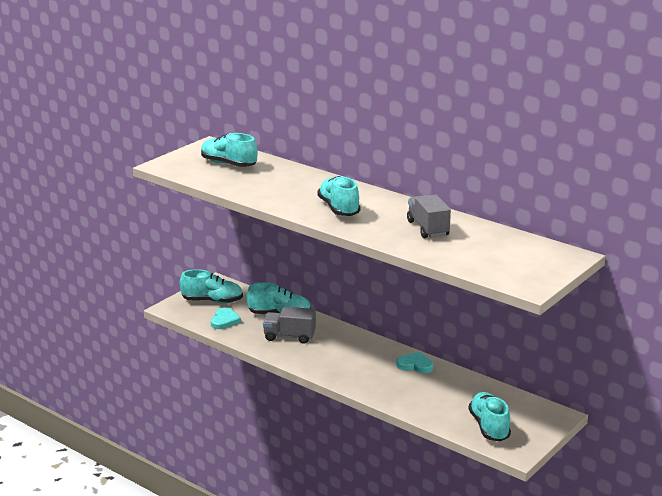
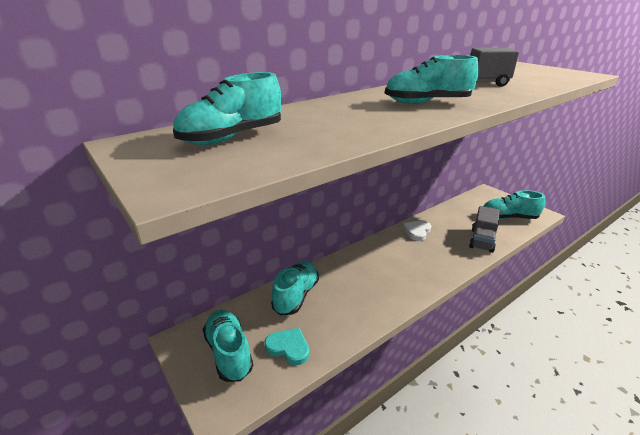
camera: 75 degrees left, 5 degrees up
(212, 301) = (229, 353): turquoise shoe -> turquoise shoe turned 45 degrees counterclockwise
(289, 337) = (348, 296): grey truck -> grey truck (482, 240)
(415, 365) = (417, 231): turquoise heart -> white heart

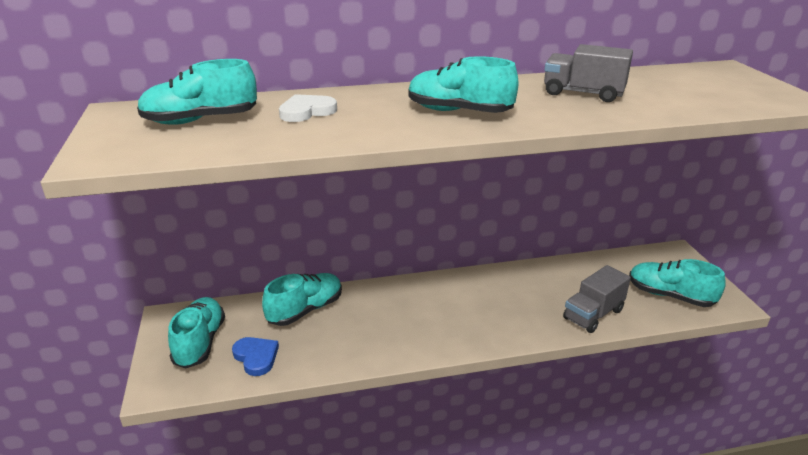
camera: 25 degrees right, 0 degrees up
(288, 347) = (256, 357): turquoise heart -> blue heart
(417, 231) = (513, 279): white heart -> white heart (306, 111)

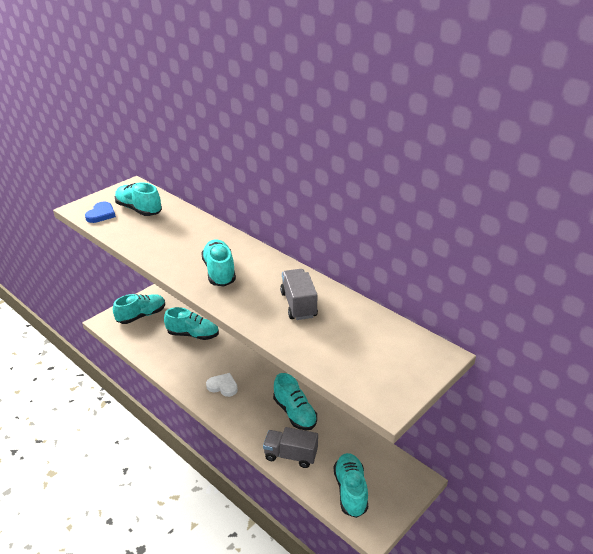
camera: 55 degrees right, 5 degrees up
(256, 357) = (145, 338): blue heart -> blue heart (101, 214)
(306, 111) = (175, 229): white heart -> white heart (223, 386)
(528, 286) = (294, 413): none -> turquoise shoe

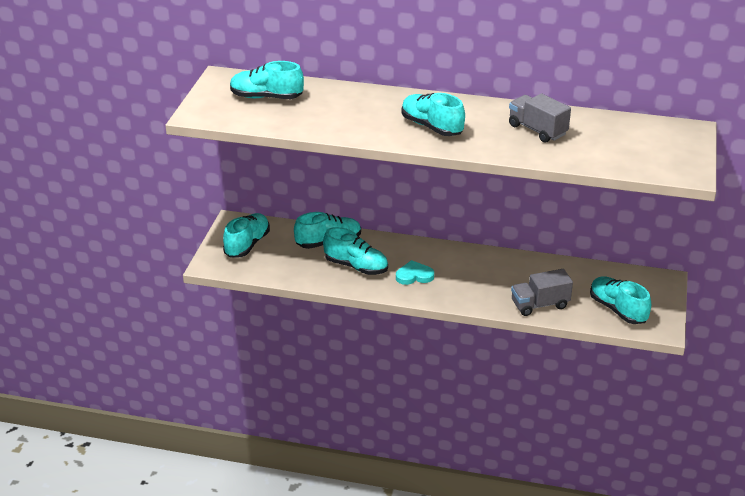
camera: 30 degrees left, 0 degrees up
(101, 214) = (231, 113): blue heart -> none
(223, 386) = (414, 275): white heart -> turquoise heart
(294, 413) = (508, 271): turquoise shoe -> turquoise shoe (356, 266)

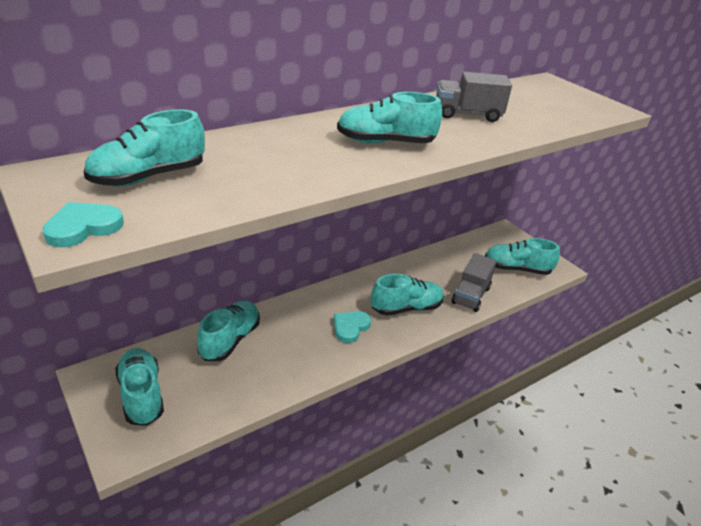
camera: 50 degrees left, 0 degrees up
(206, 111) = (83, 227): none -> turquoise heart
(356, 266) = (289, 350): turquoise shoe -> turquoise shoe (406, 308)

